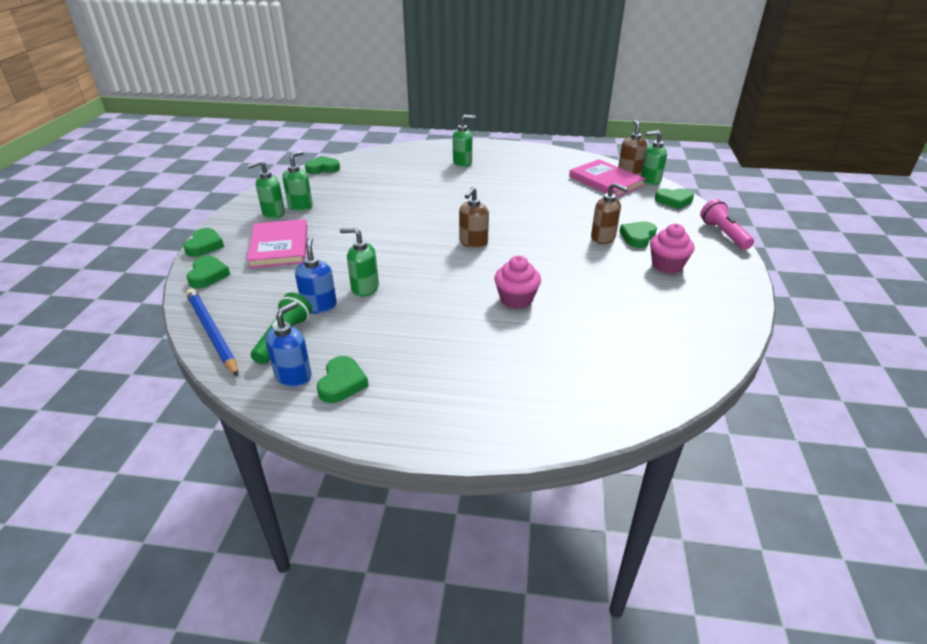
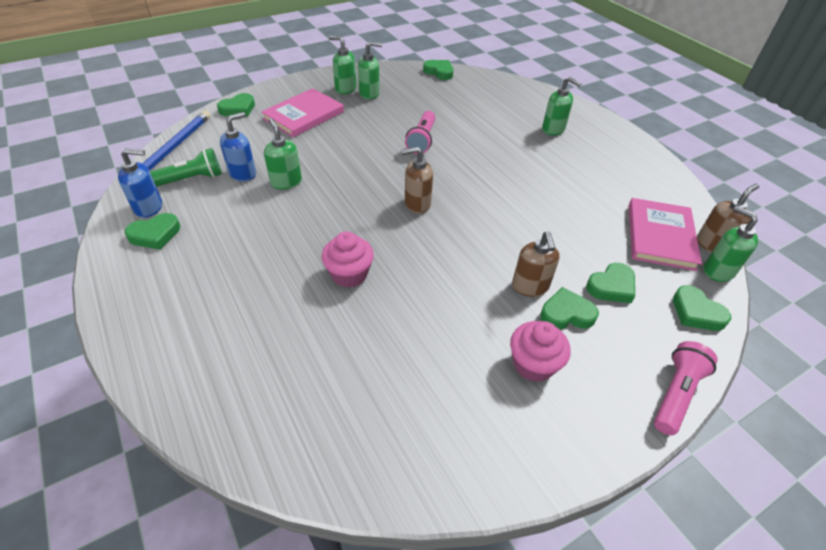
camera: 50 degrees right, 10 degrees up
(204, 246) = (272, 88): green heart -> green heart (611, 286)
(401, 211) = (422, 140): none -> pink flashlight

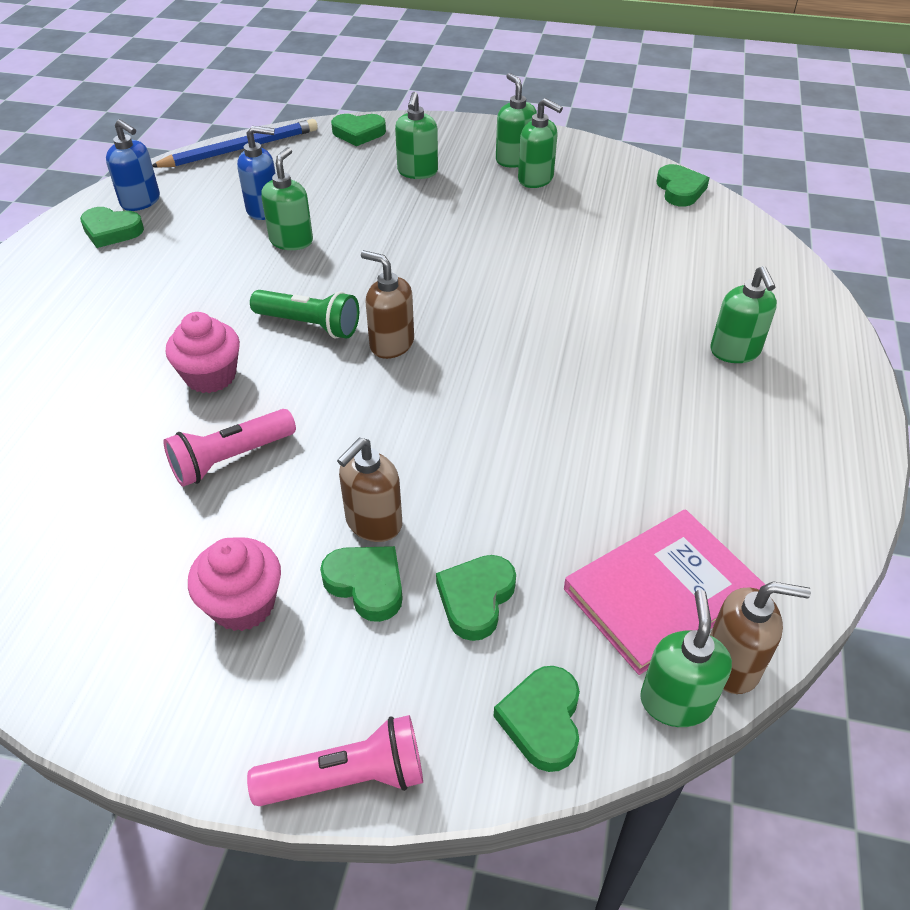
camera: 45 degrees right, 0 degrees up
(190, 179) = (211, 191): green flashlight -> green flashlight (310, 325)
(303, 115) = (417, 172): pink book -> green soap dispenser
(422, 140) = (515, 271): pink flashlight -> pink flashlight (230, 459)
(611, 286) = (476, 599): green heart -> green heart turned 105 degrees clockwise

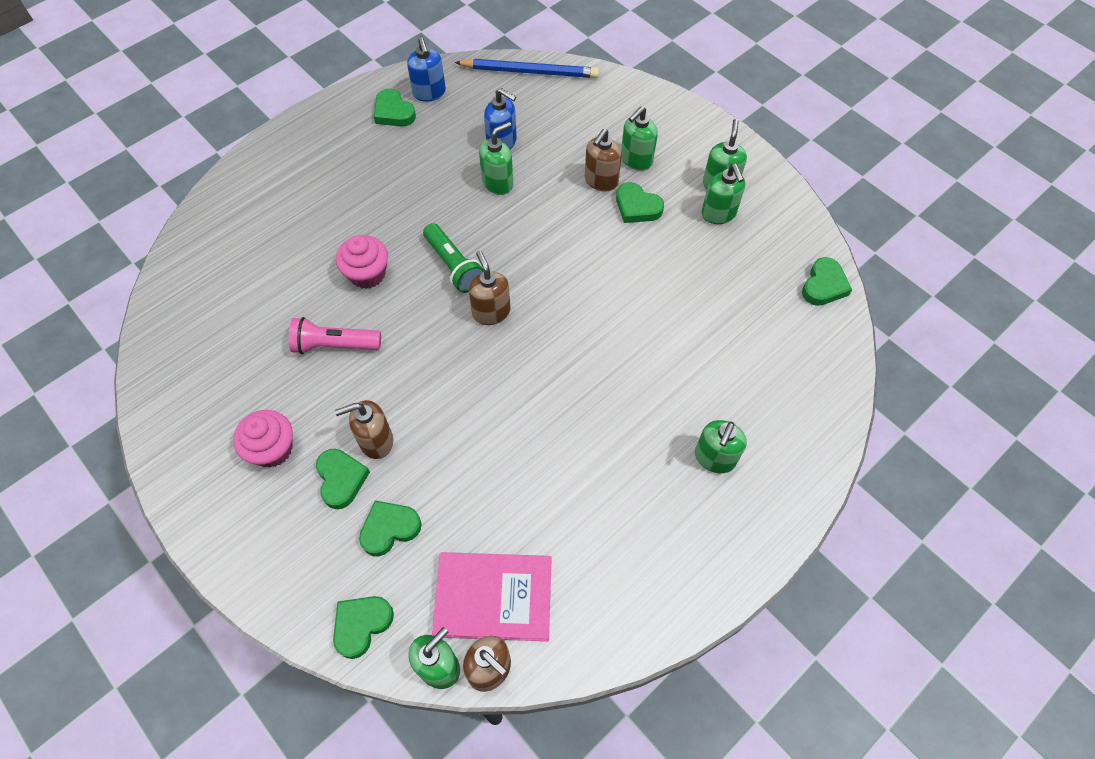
camera: 35 degrees right, 15 degrees up
(347, 777) = (247, 585): pink flashlight -> none
(358, 133) = (625, 96): green heart -> green heart (637, 207)
(399, 199) = (601, 181): none -> brown soap dispenser

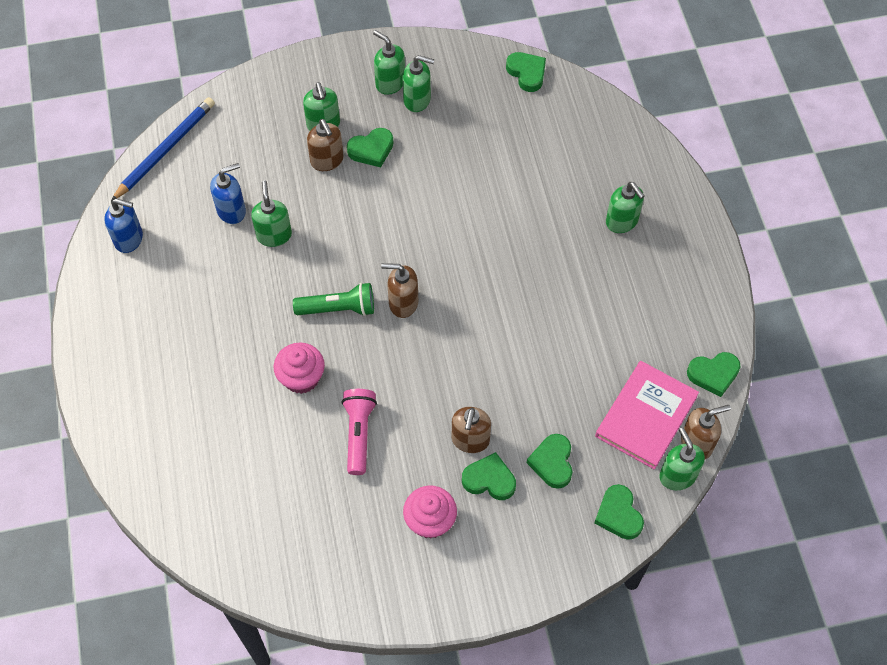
camera: 60 degrees left, 0 degrees up
(334, 345) = (358, 433): pink flashlight -> pink flashlight turned 150 degrees clockwise
(393, 112) = (130, 278): green heart -> green heart (713, 374)

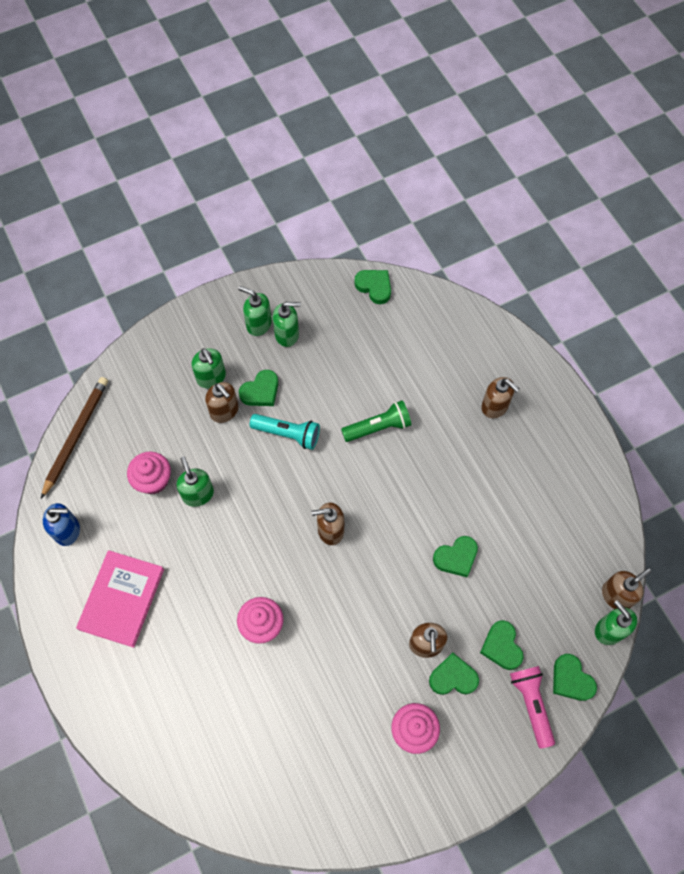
camera: 15 degrees left, 5 degrees up
(165, 150) = (76, 436): blue pencil -> brown pencil
(231, 211) = (153, 480): blue soap dispenser -> pink cupcake
(338, 308) = (275, 550): green flashlight -> green flashlight (378, 427)
(358, 433) = (327, 664): pink flashlight -> pink flashlight (531, 704)
(387, 198) = (288, 434): none -> turquoise flashlight
(622, 221) = (495, 406): green soap dispenser -> brown soap dispenser
(646, 416) = (567, 582): pink book -> pink book (122, 599)
(713, 374) = (611, 528): green heart -> green heart (456, 557)

